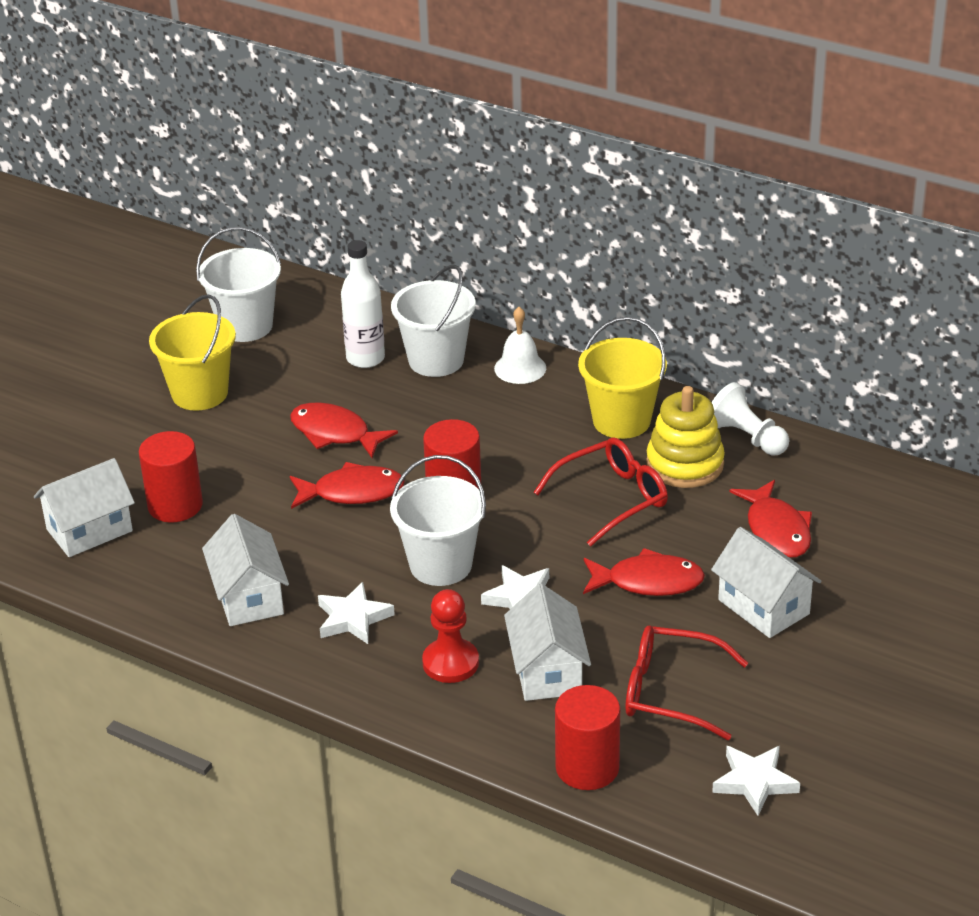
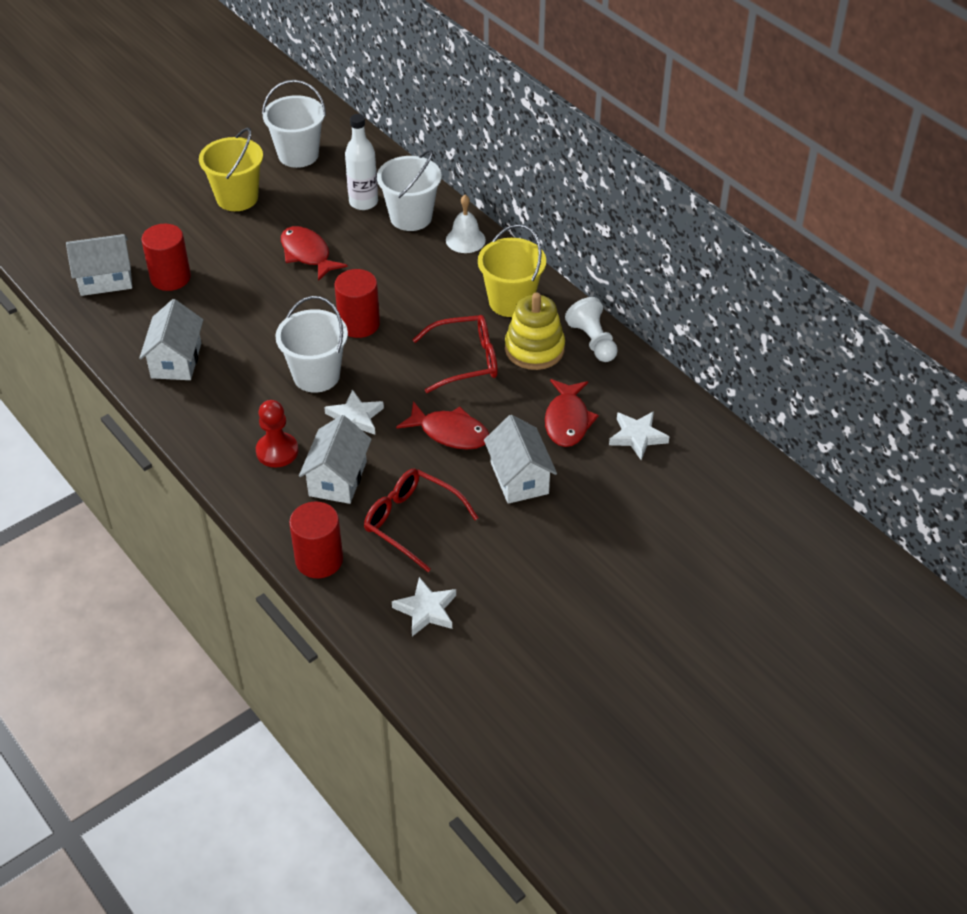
camera: 20 degrees right, 10 degrees up
(352, 492) = (291, 302): red fish -> none
(353, 618) = (233, 397): white star -> white star (637, 437)

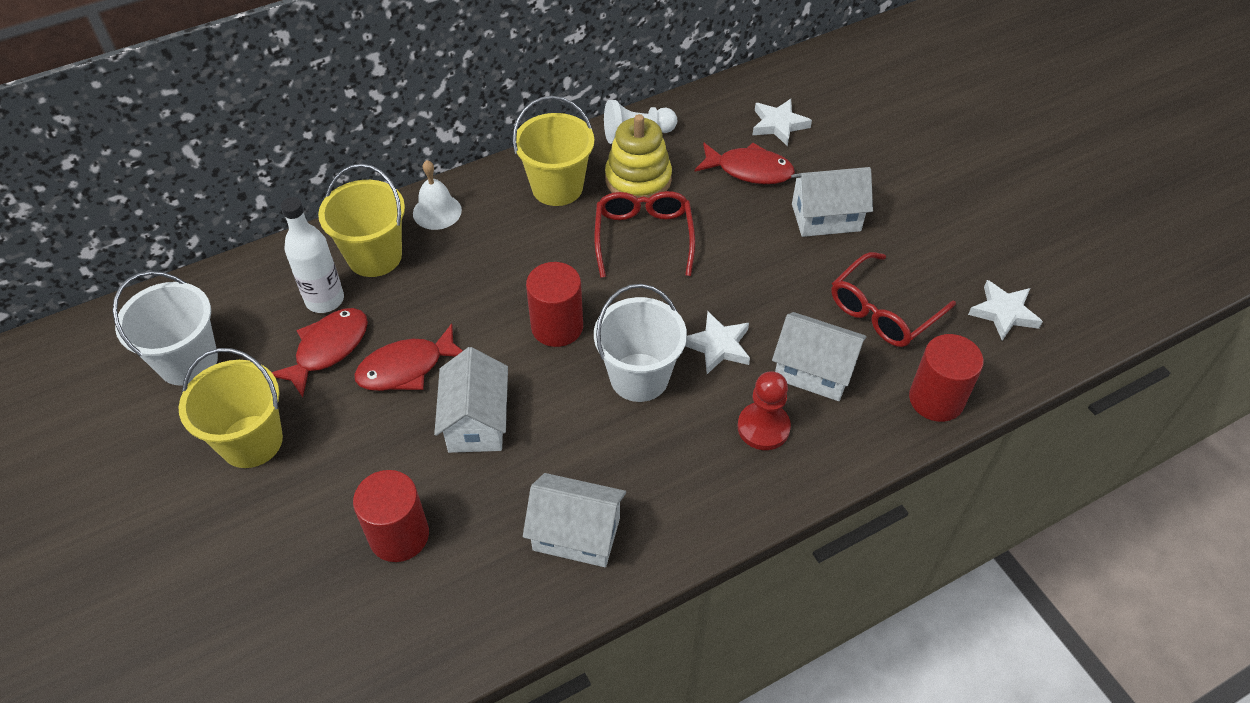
camera: 80 degrees left, 5 degrees up
(105, 280) = (373, 626): white house -> white house (476, 422)
(411, 217) = (374, 256): white bucket -> yellow bucket
(450, 433) = (754, 264): red fish -> red fish (328, 349)

